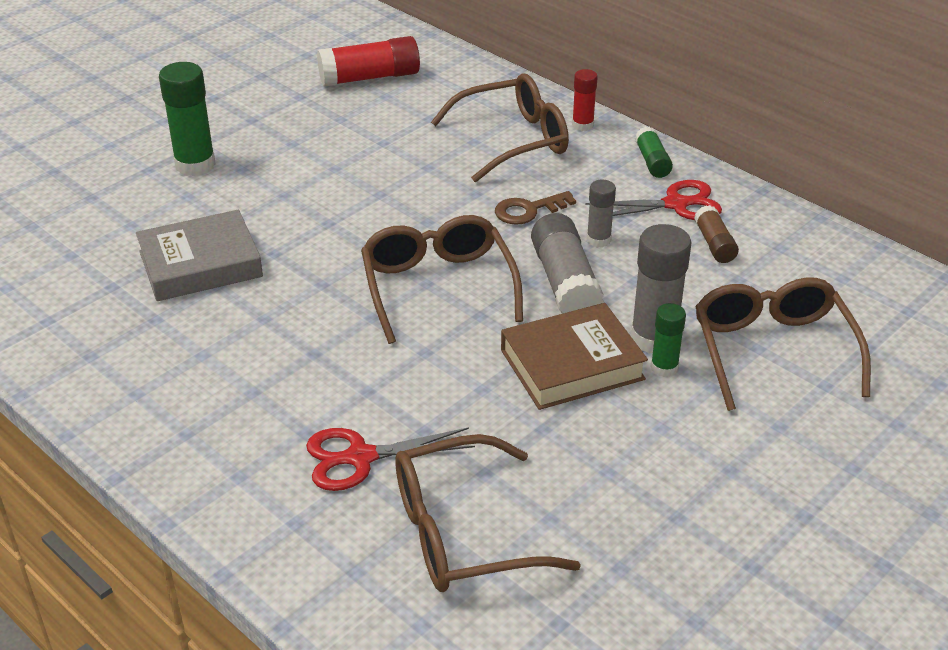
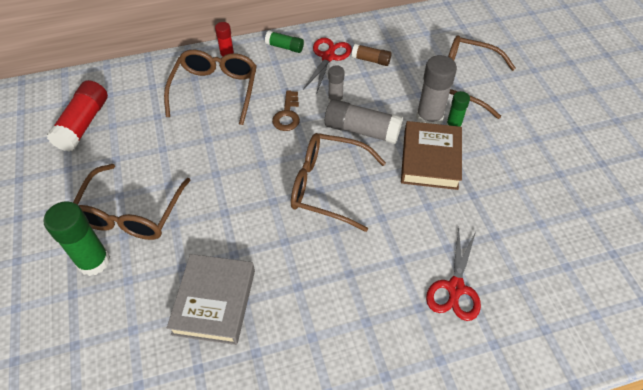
camera: 60 degrees left, 15 degrees up
(464, 532) = (536, 265): brown glasses -> brown glasses (131, 213)

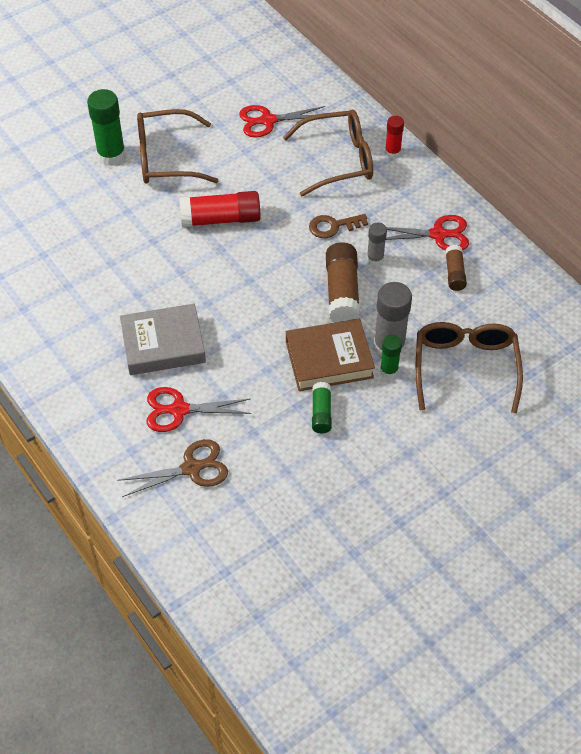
camera: 70 degrees right, 0 degrees up
(83, 124) = (248, 86): red glue stick -> red glue stick (221, 219)
(137, 122) = (268, 121): none -> red scissors
(214, 302) = (103, 244): grey book -> grey book (163, 344)
(285, 47) = (433, 193): green glue stick -> green glue stick (321, 413)
(328, 186) = (256, 285): brown glasses -> none
(362, 130) = (342, 292): grey glue stick -> brown glue stick
(526, 296) = (191, 468): none -> brown scissors

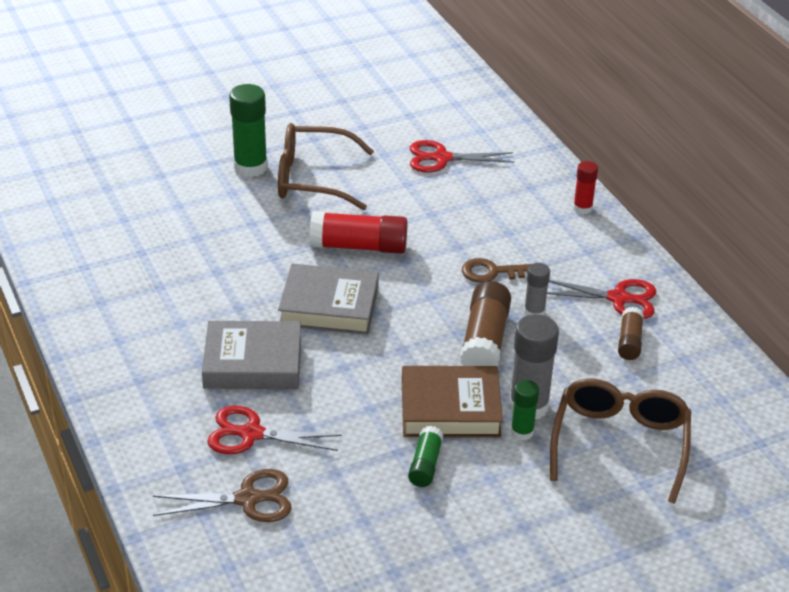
camera: 10 degrees right, 15 degrees down
(211, 281) = (329, 306): none -> grey book
(338, 160) = (514, 207): brown glasses -> none

